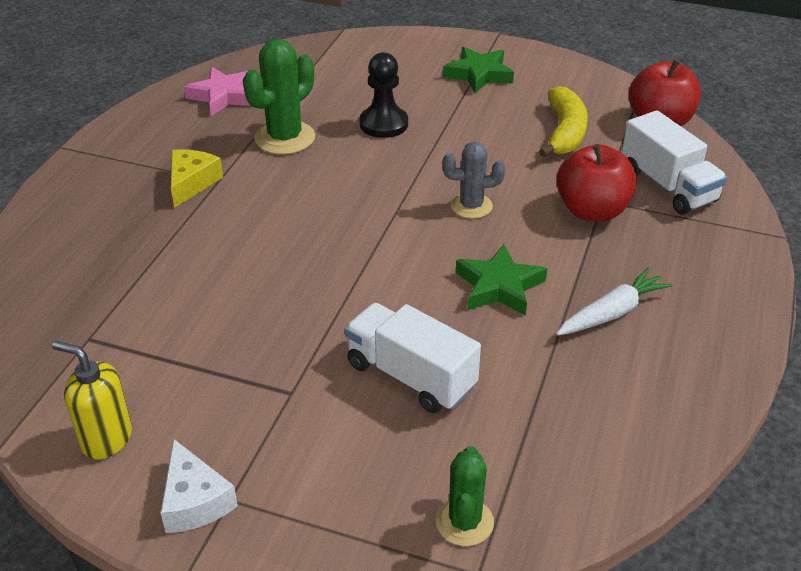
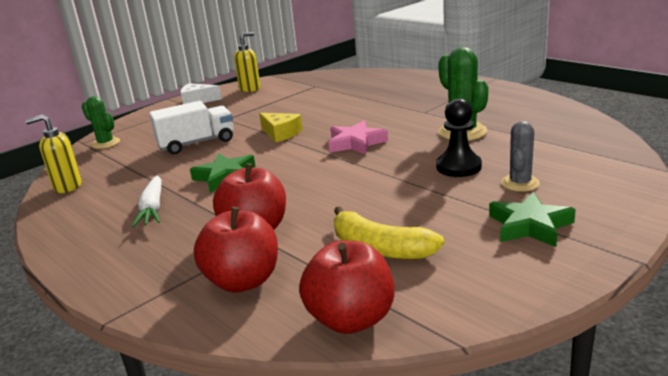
camera: 120 degrees right, 15 degrees down
(192, 183) = (427, 105): yellow cheese -> yellow cheese (281, 133)
(223, 96) = (540, 117): pink star -> pink star (356, 143)
(471, 206) = (315, 183): grey cactus -> grey cactus (520, 183)
(629, 453) = (67, 186): none -> yellow soap dispenser
(667, 186) = (243, 281): white truck -> red apple

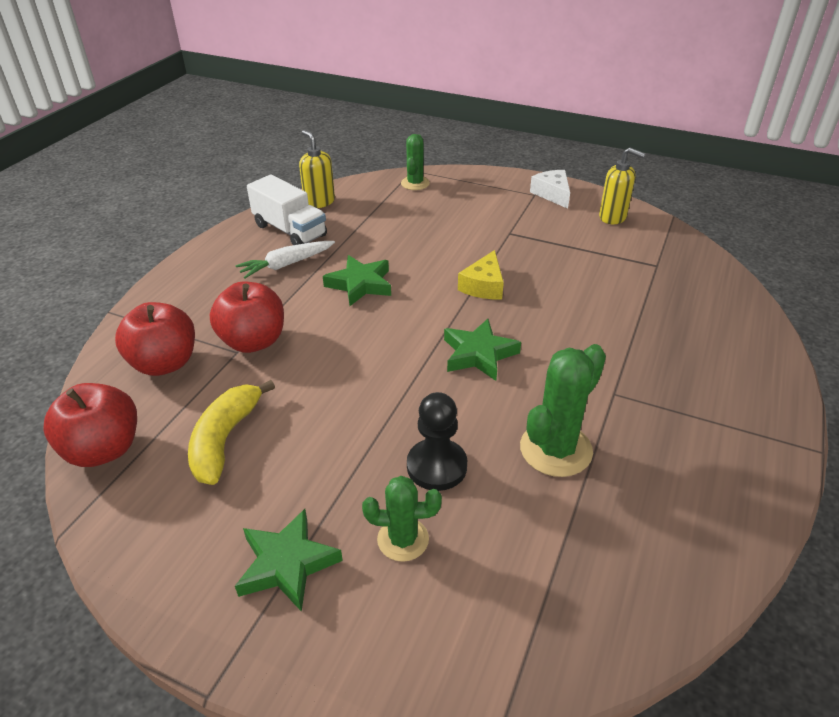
camera: 65 degrees right, 15 degrees up
(196, 143) = (434, 237): white truck -> white truck (290, 230)
(356, 143) = (478, 354): pink star -> green star
(520, 183) = (403, 539): grey cactus -> green cactus

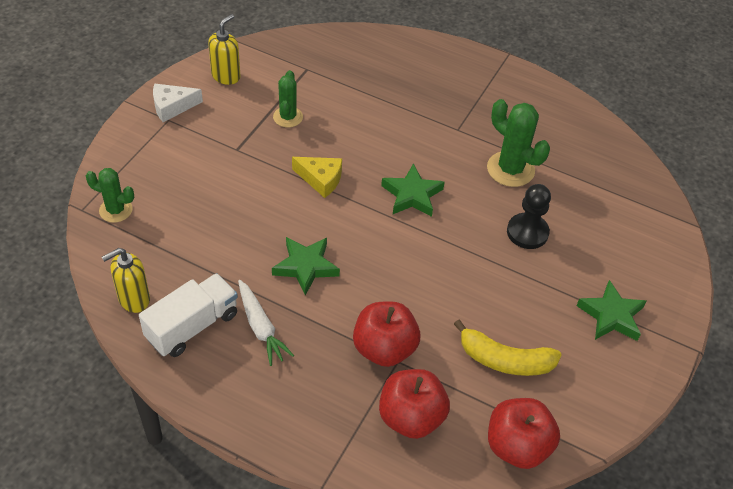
camera: 90 degrees left, 10 degrees up
(403, 539) = (587, 255): green cactus -> green cactus (288, 117)

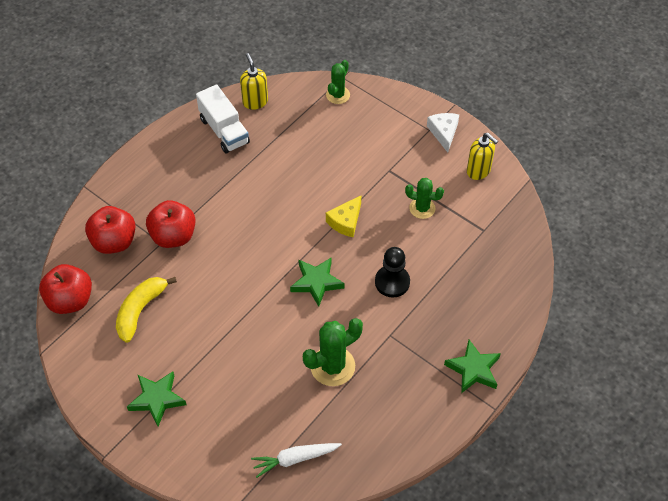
camera: 105 degrees right, 5 degrees up
(261, 327) = (212, 167): white carrot -> white carrot (295, 459)
(305, 267) = (259, 200): green star -> green star (473, 369)
(527, 232) = (257, 360): black pawn -> black pawn (392, 282)

